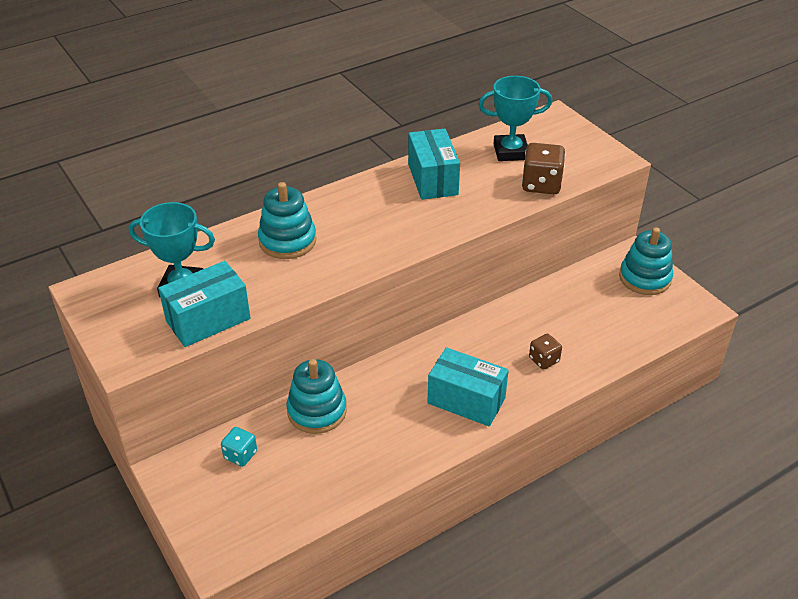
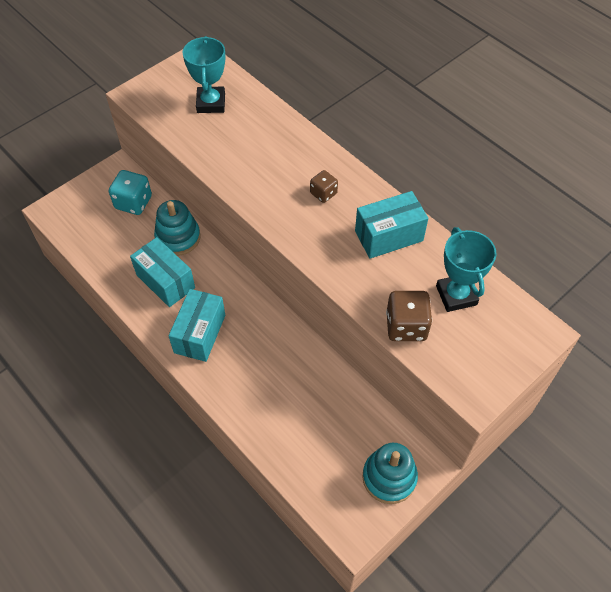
camera: 80 degrees right, 15 degrees up
(208, 320) = (177, 125): turquoise box -> turquoise box (165, 281)
(240, 455) = (133, 202): turquoise dice -> turquoise dice, size x1.65
(287, 241) = (276, 151): turquoise stacking toy -> none
(544, 360) = (255, 389): brown dice -> brown dice (323, 193)

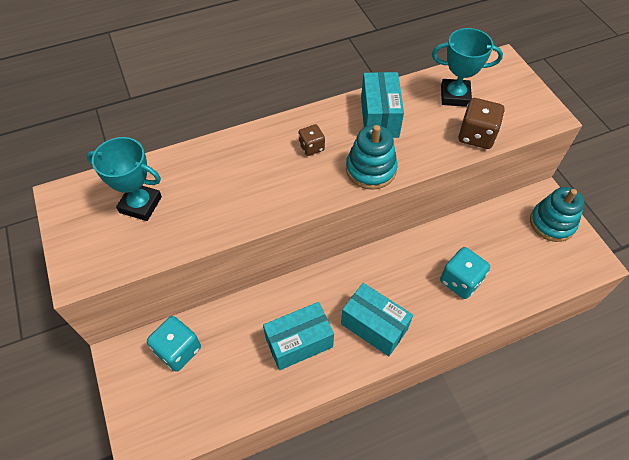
camera: 70 degrees left, 0 degrees up
(178, 237) = (248, 316): turquoise stacking toy -> turquoise stacking toy (370, 169)
(275, 397) = (460, 281): none -> turquoise dice

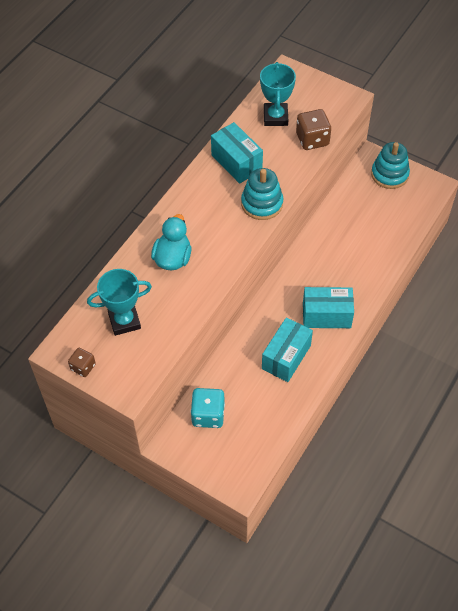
camera: 35 degrees left, 0 degrees up
(238, 172) = (173, 258): none -> turquoise duck
(311, 147) = (208, 211): brown dice -> brown dice (83, 367)
(455, 96) = (275, 117): turquoise trophy -> turquoise trophy turned 60 degrees counterclockwise
(460, 281) = (359, 251): turquoise dice -> none

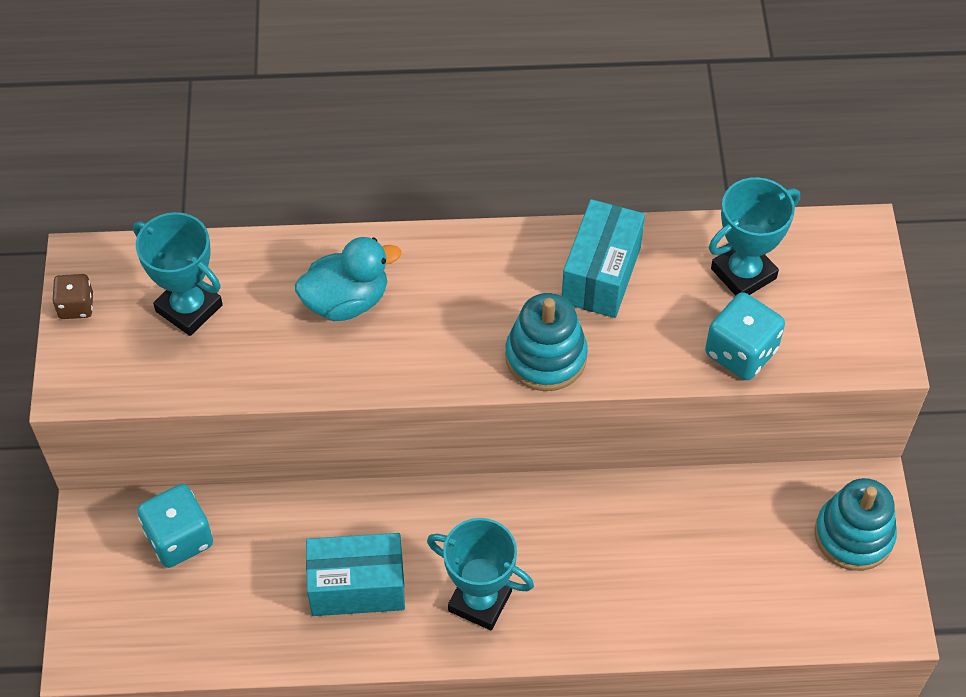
camera: 55 degrees right, 0 degrees up
(312, 139) = (741, 352): brown dice -> turquoise dice
(326, 315) = (480, 601): turquoise box -> turquoise trophy

